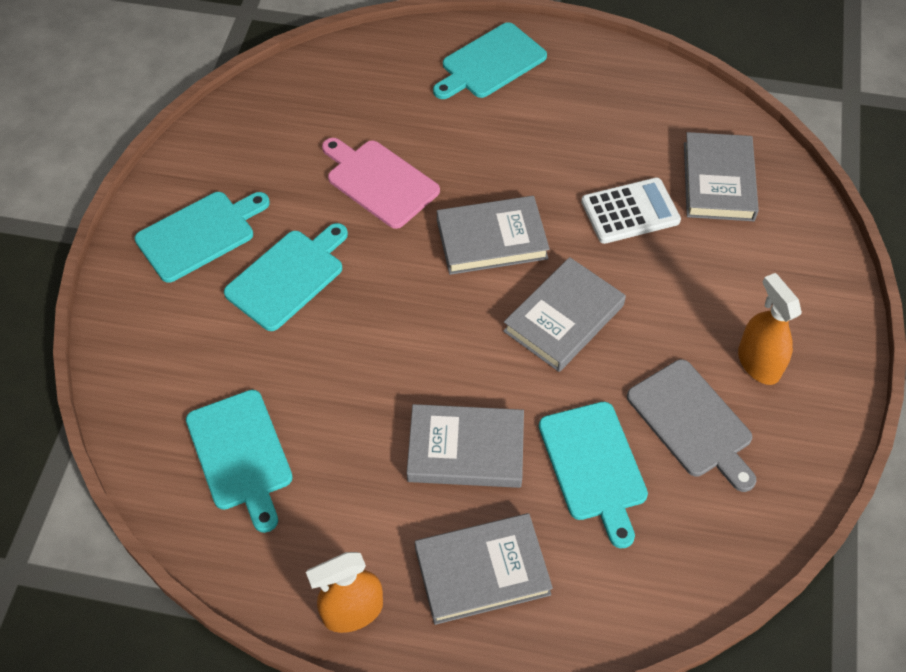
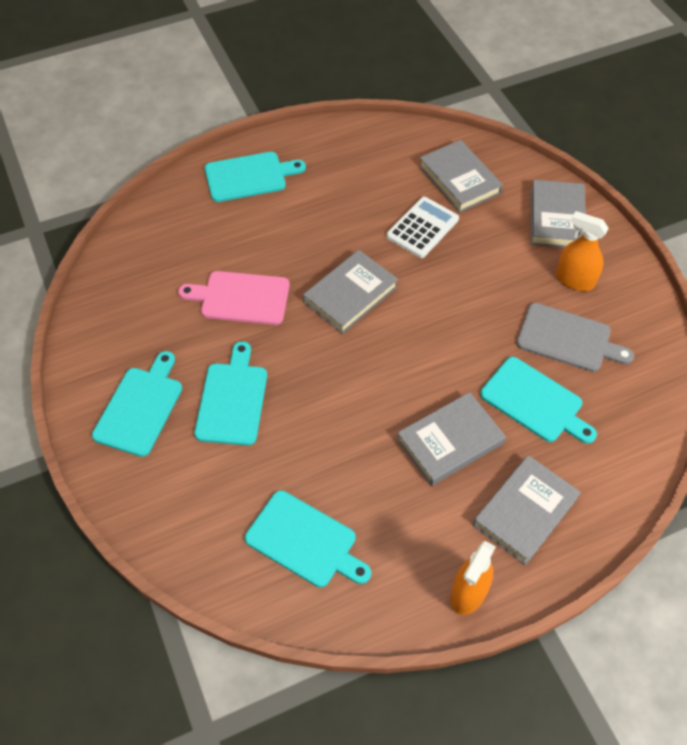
camera: 35 degrees left, 0 degrees up
(490, 63) = (249, 176): turquoise cutting board -> turquoise cutting board turned 120 degrees counterclockwise
(563, 318) = (439, 320): grey book -> grey book (556, 218)

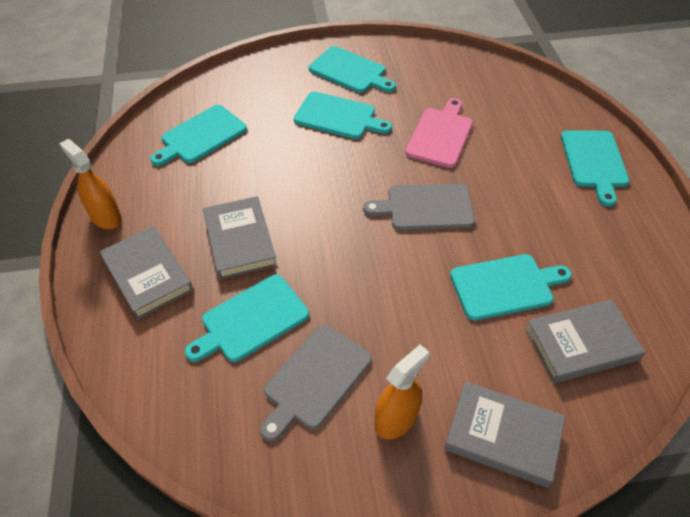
camera: 105 degrees right, 5 degrees down
(350, 295) = (425, 207): grey book -> grey cutting board
(422, 228) = (505, 286): white calculator -> turquoise cutting board

